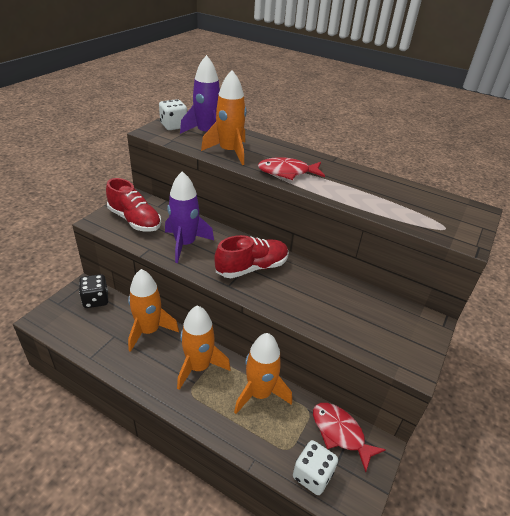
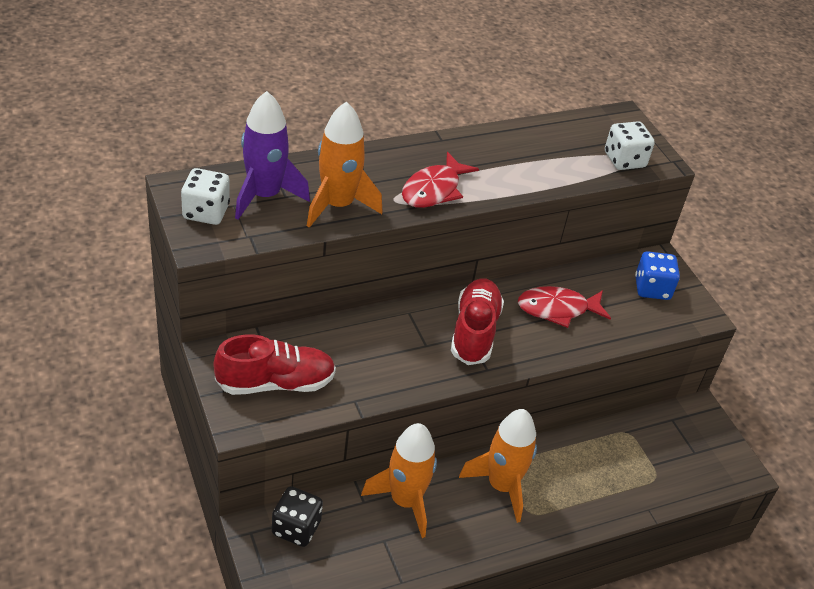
camera: 55 degrees left, 5 degrees up
(185, 244) = (377, 362): purple rocket -> none
(259, 393) = (578, 456): orange rocket -> none
(312, 475) = (694, 477): white dice -> white dice (624, 160)
(340, 433) = (667, 427): red fish -> red fish (557, 309)
(399, 329) = (652, 288): none -> blue dice

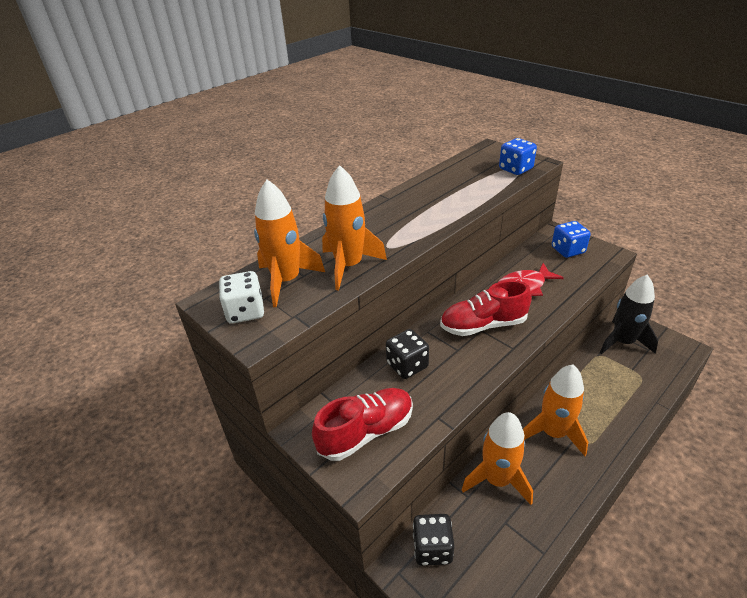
camera: 15 degrees left, 5 degrees down
(264, 196) = (286, 281): purple rocket -> orange rocket
(361, 338) = (407, 365): none -> black dice
(434, 190) = (410, 230): red fish -> none
(474, 332) = (483, 325): red shoe -> red shoe turned 90 degrees counterclockwise
(624, 160) = (515, 169): white dice -> blue dice
(670, 431) = (622, 342): none -> black rocket

